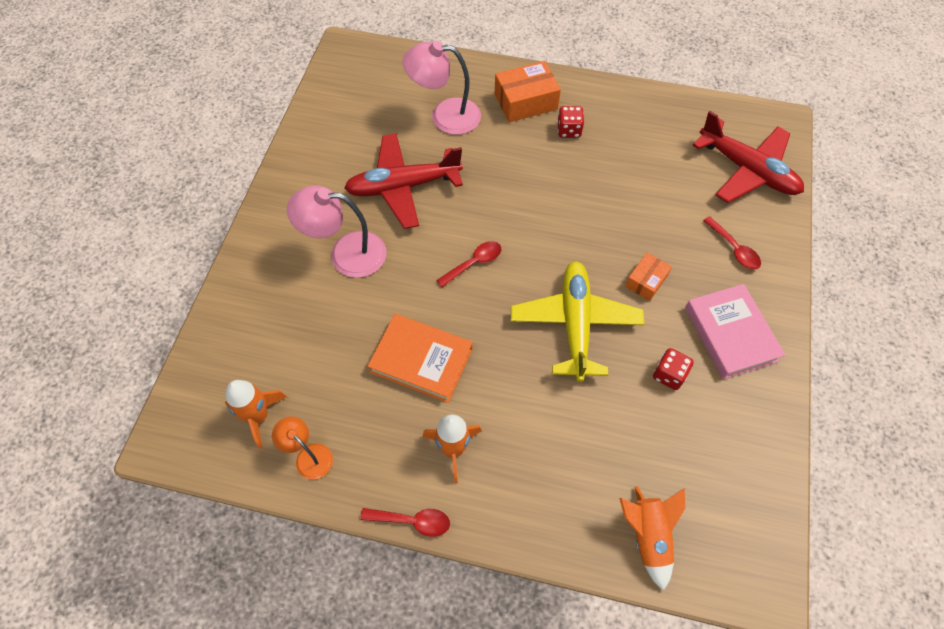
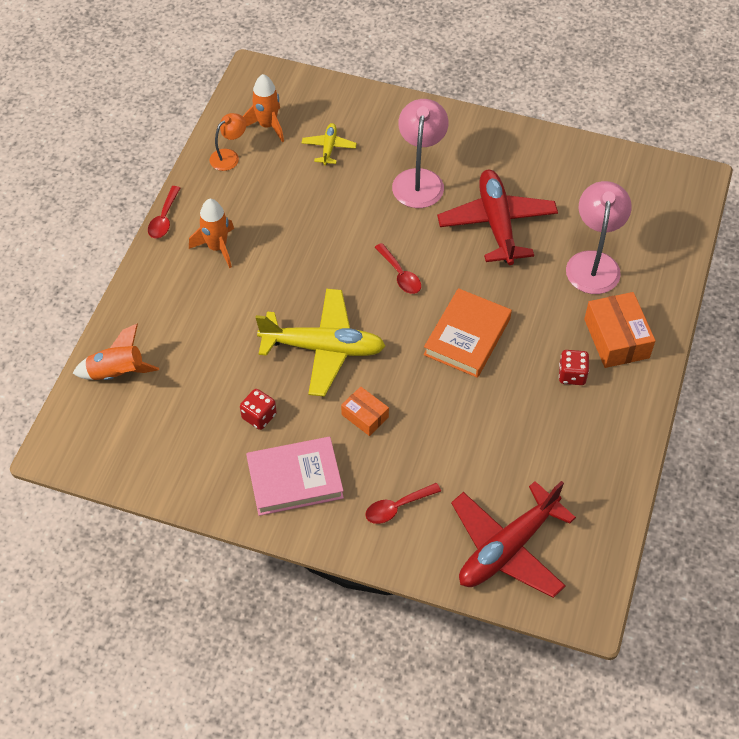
camera: 95 degrees right, 5 degrees down
(298, 344) = (329, 148): none -> yellow plane
(421, 360) = (302, 230): orange book -> orange book (467, 336)

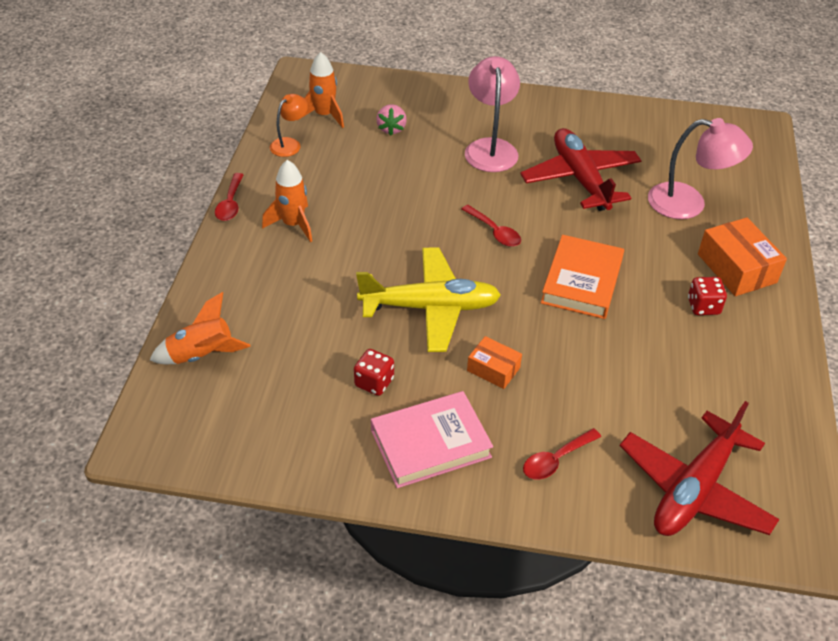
camera: 10 degrees left, 10 degrees down
(329, 148) = (391, 129): yellow plane -> pink strawberry
(593, 263) = (688, 203): pink lamp -> pink lamp turned 105 degrees clockwise

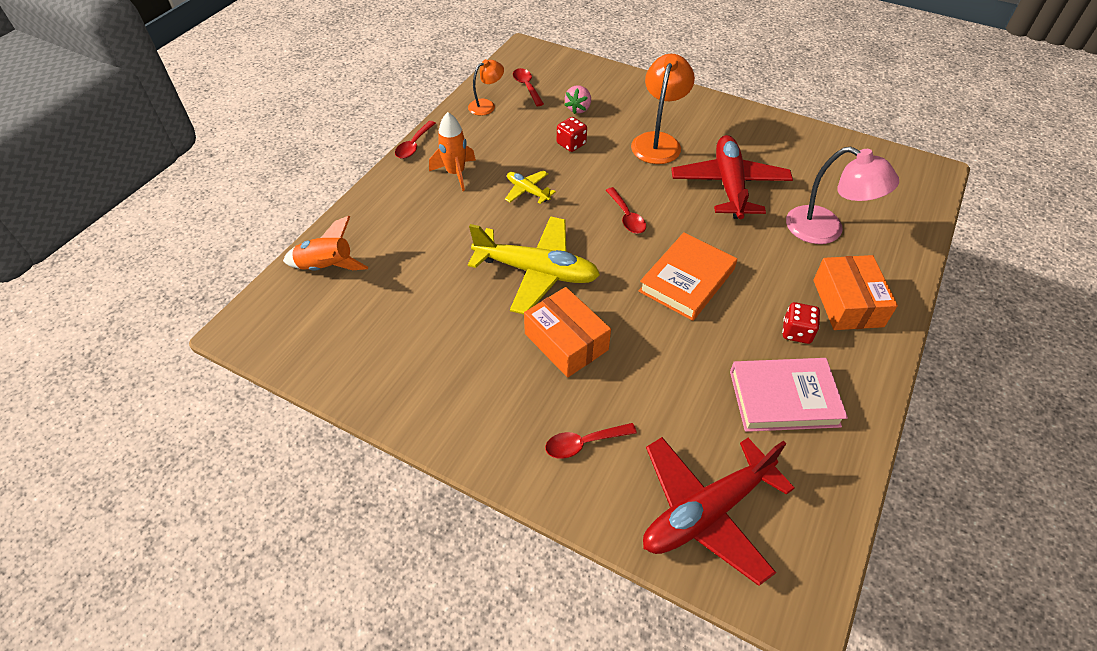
camera: 20 degrees right, 5 degrees up
(324, 115) = (527, 87): orange rocket -> red spoon
(374, 382) = (455, 326): red dice -> red dice (571, 144)
(380, 227) = (528, 191): none -> yellow plane
(430, 444) = (477, 396): pink book -> pink book (784, 398)
(490, 148) = (658, 141): pink lamp -> orange lamp
(493, 369) = (566, 342): orange box -> orange box, size x1.69

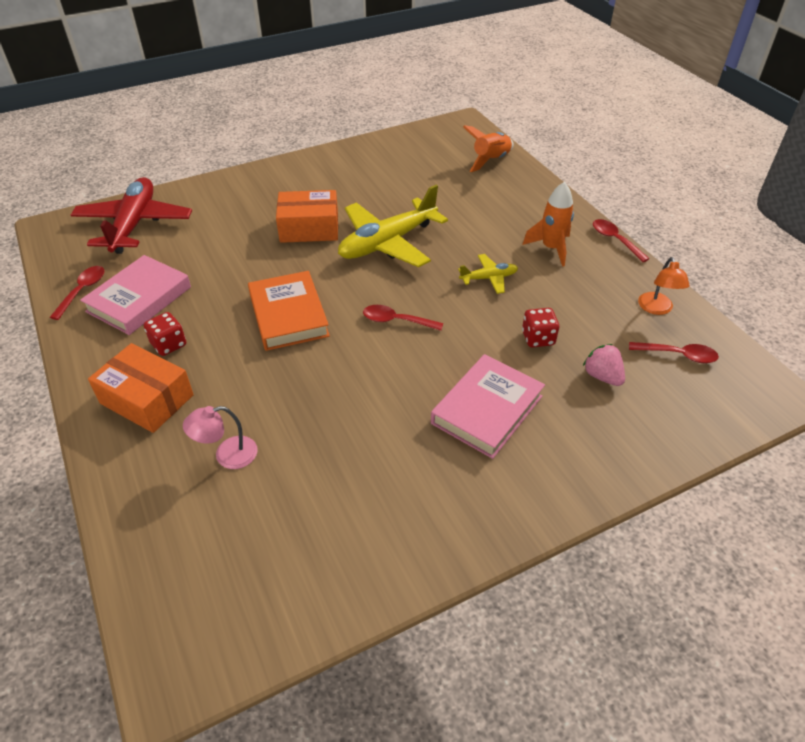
camera: 125 degrees right, 5 degrees down
(583, 443) = (232, 203): red spoon -> red spoon (82, 291)
(658, 141) = (487, 410): orange lamp -> pink book
(729, 185) = (364, 423): red plane -> none
(825, 230) = (227, 455): pink lamp -> pink lamp, size x0.57

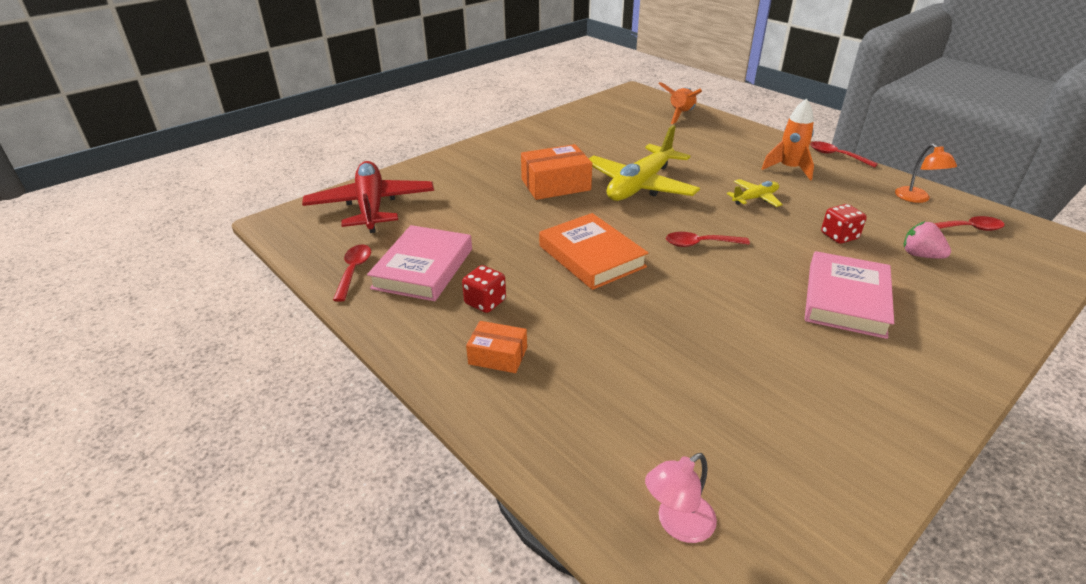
camera: 15 degrees left, 10 degrees down
(147, 399) = (498, 356): orange box -> orange box, size x0.59
(227, 455) = (625, 390): pink lamp -> pink lamp (677, 524)

